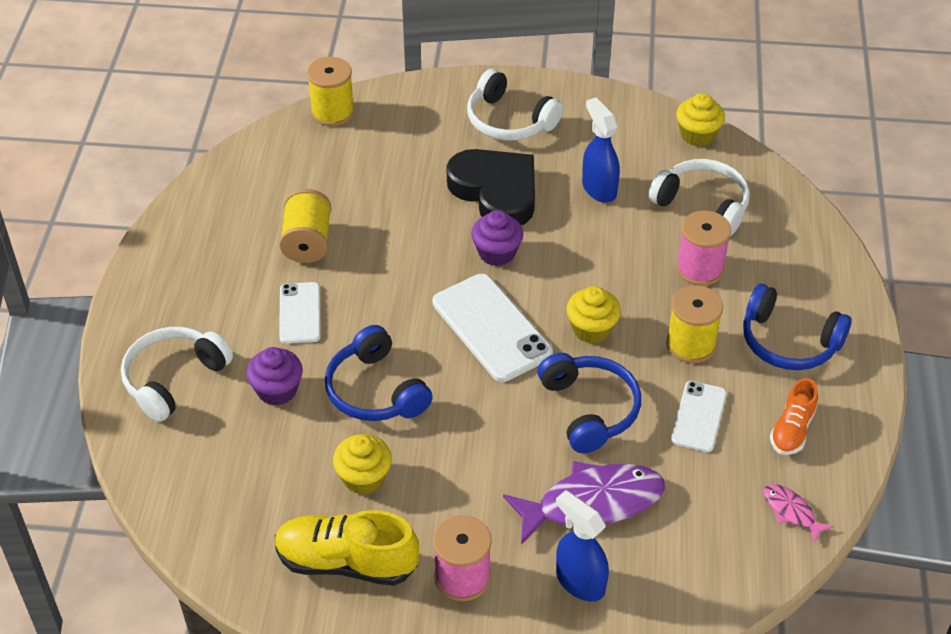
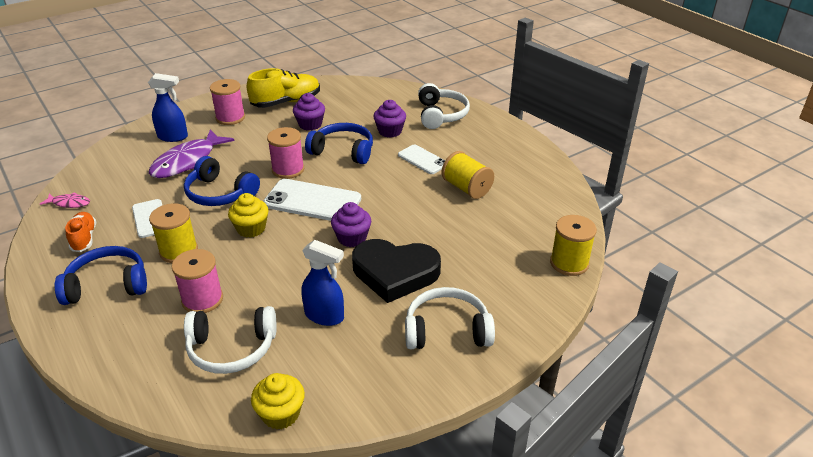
camera: 140 degrees right, 10 degrees down
(364, 478) = (310, 124): yellow cupcake -> purple cupcake
(474, 400) = (288, 169): none -> pink spool

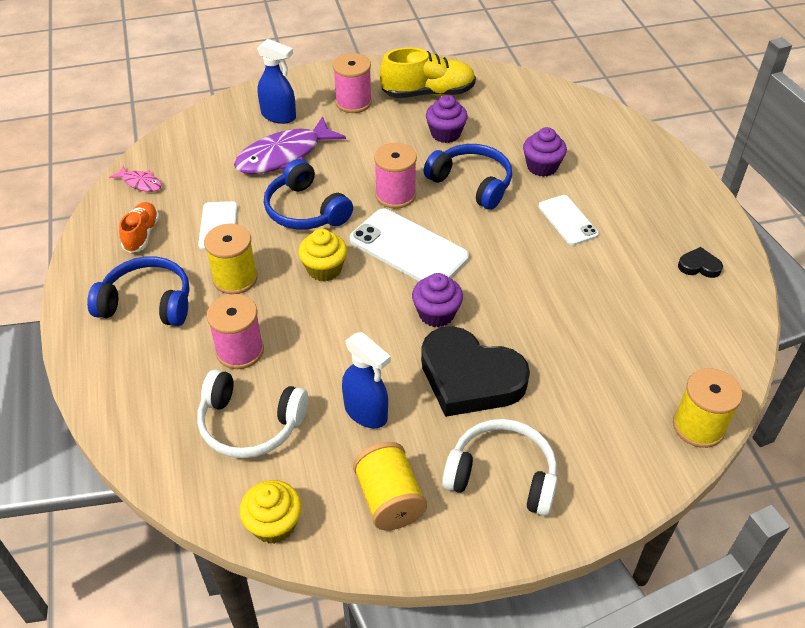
camera: 20 degrees right, 10 degrees up
(441, 115) = (619, 156): white headphones -> none
(466, 188) = (608, 278): yellow spool -> yellow spool (389, 499)
(524, 168) = (699, 266): none -> black heart

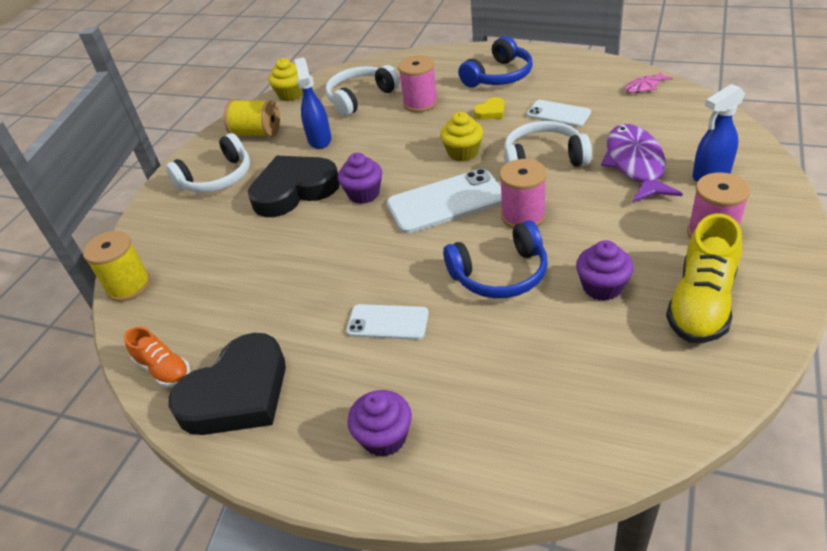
camera: 130 degrees right, 5 degrees down
(142, 234) = (575, 81): orange shoe -> orange shoe (164, 369)
(235, 278) = (491, 112): yellow spool -> yellow heart
(305, 210) = (543, 159): blue headphones -> white headphones
(366, 412) = (319, 140): blue spray bottle -> blue spray bottle turned 90 degrees clockwise
(542, 167) = (484, 344): purple cupcake -> purple cupcake (384, 437)
(699, 266) = (237, 393): black heart -> black heart, size x2.39

